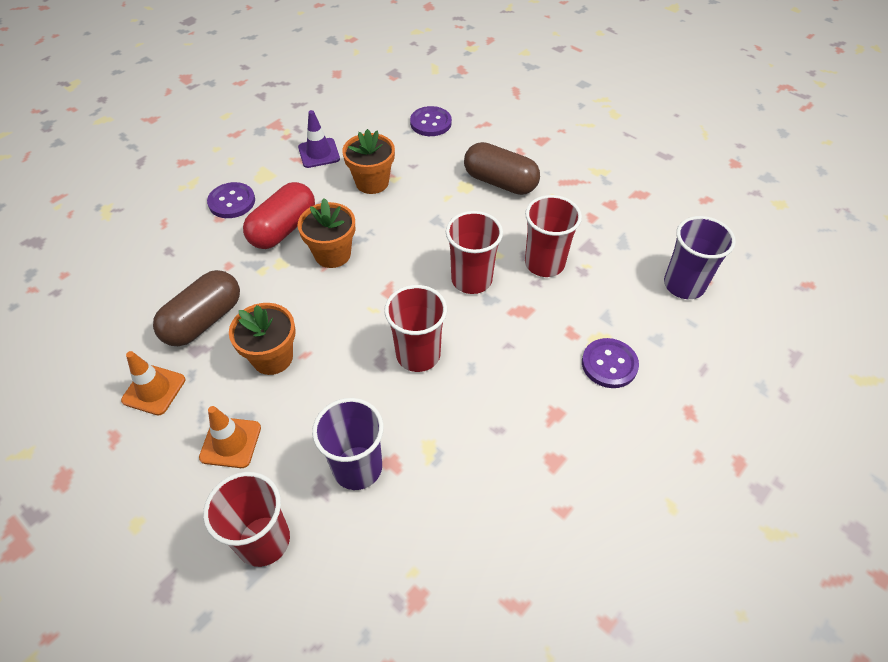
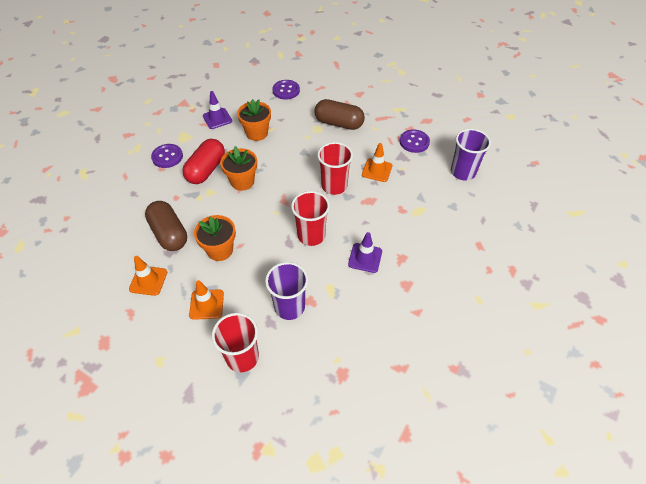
camera: 10 degrees left, 0 degrees up
(203, 320) = (169, 234): brown capsule -> brown capsule turned 60 degrees counterclockwise
(495, 404) = (365, 258): none -> purple traffic cone
(544, 263) = (377, 170): red cup -> orange traffic cone
(609, 364) = (427, 225): purple button -> purple button (414, 142)

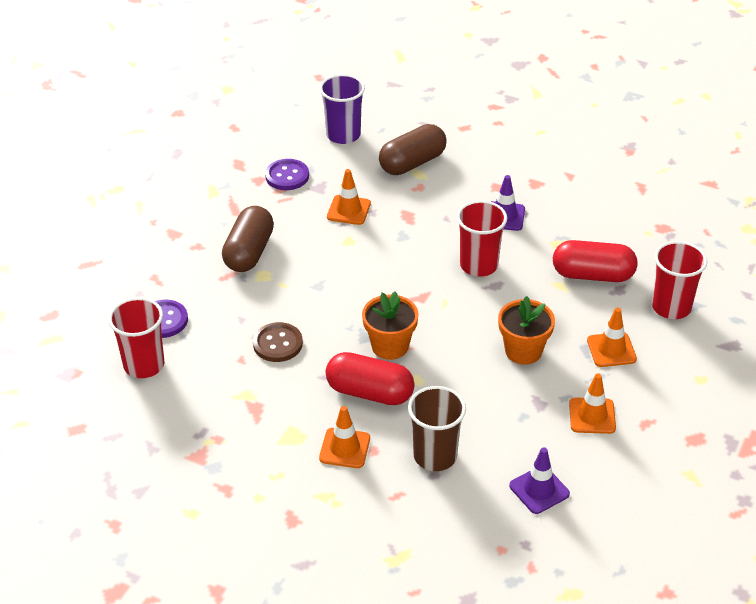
camera: 95 degrees left, 10 degrees down
(146, 195) = (435, 456): none -> brown cup
(167, 157) = (344, 448): purple button -> orange traffic cone
(169, 234) = (507, 411): brown capsule -> brown capsule (412, 163)
(217, 118) = (242, 400): purple traffic cone -> purple traffic cone (539, 490)
(257, 133) = (277, 344): orange flower pot -> brown button
(289, 307) = (593, 275): purple cup -> red capsule
(334, 186) = (385, 250): red cup -> red cup (144, 365)

